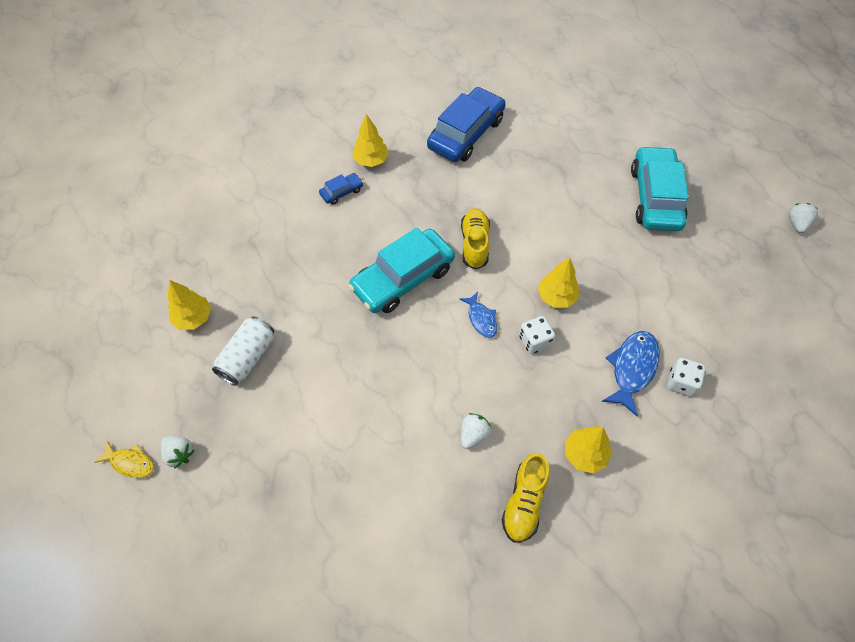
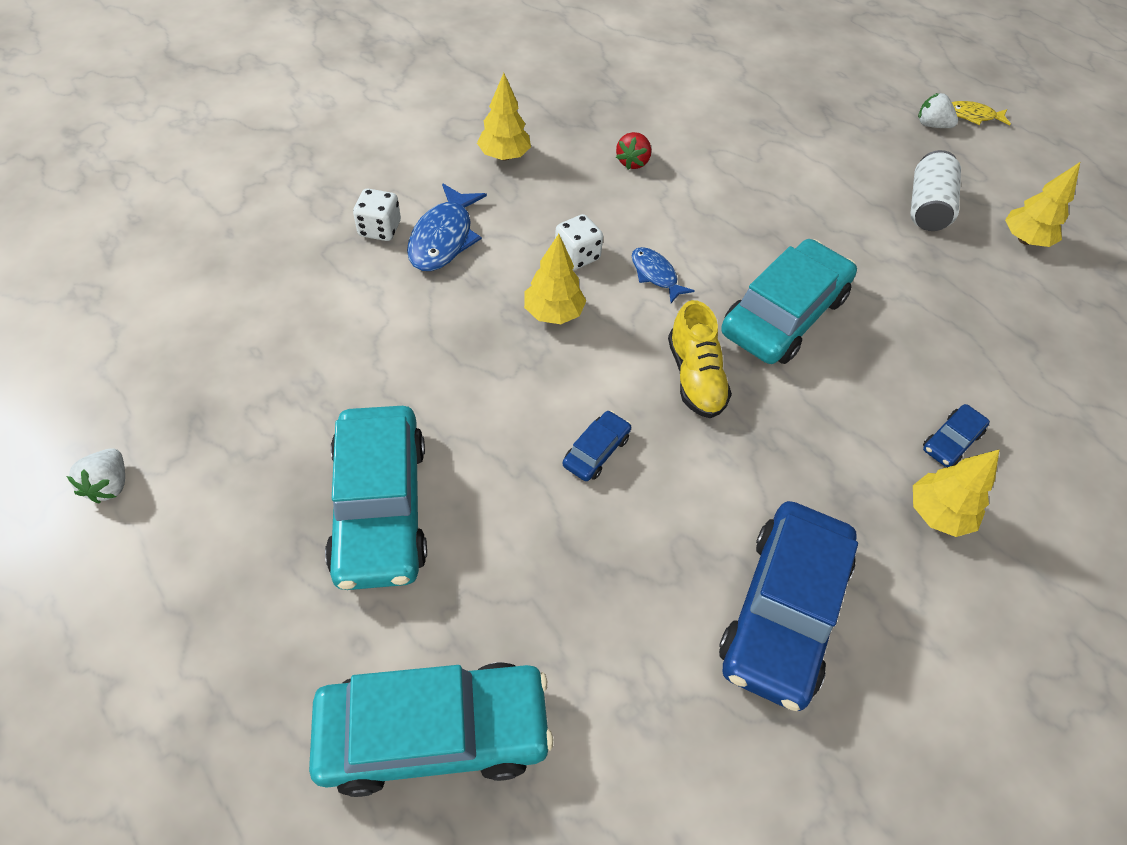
camera: 165 degrees right, 5 degrees down
(473, 434) = (633, 162): white strawberry -> red strawberry
(524, 502) = (566, 117): yellow shoe -> none
(541, 210) = (596, 451): none -> blue car
(622, 115) = (434, 732): none -> turquoise car

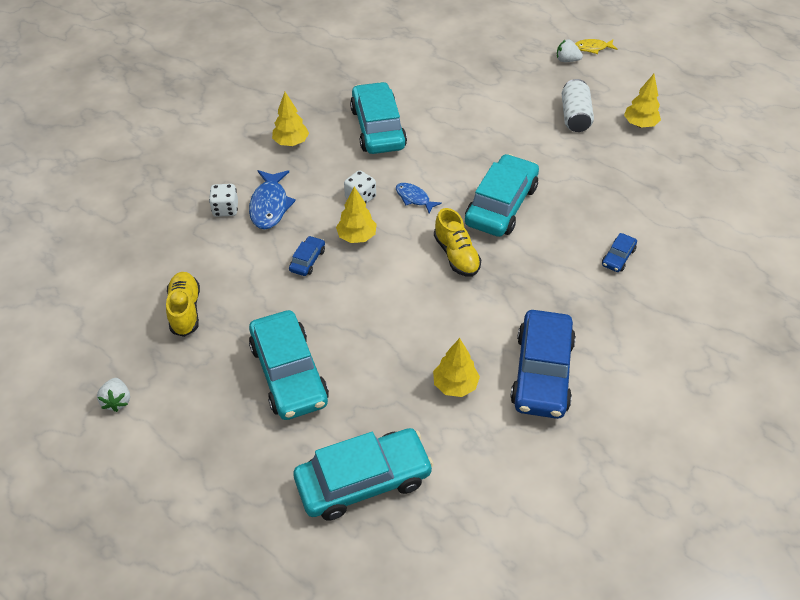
camera: 10 degrees left, 5 degrees down
(265, 366) = (185, 310): none -> yellow shoe
(596, 451) = (409, 312): blue car -> blue car (307, 260)
(633, 162) = (378, 128): red strawberry -> turquoise car
(937, 514) = (618, 300): yellow tree -> yellow tree (455, 385)

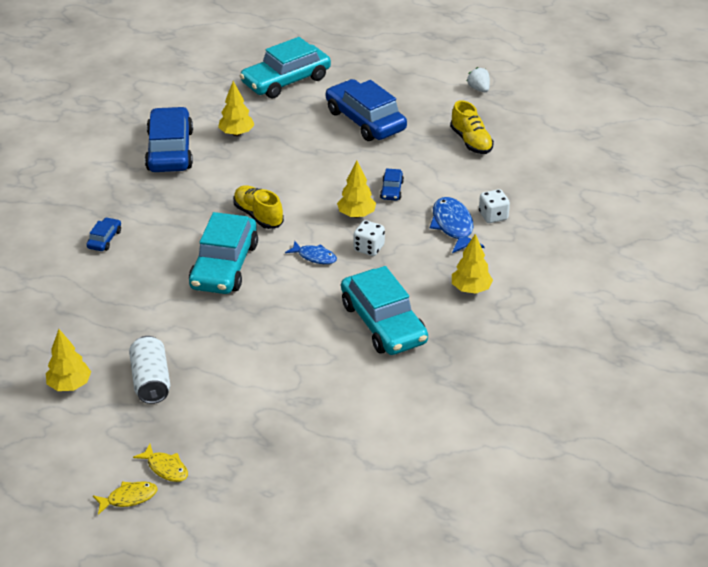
camera: 165 degrees right, 10 degrees down
(289, 373) = (365, 120): turquoise car -> blue car
(567, 60) = (165, 468): white strawberry -> yellow fish

